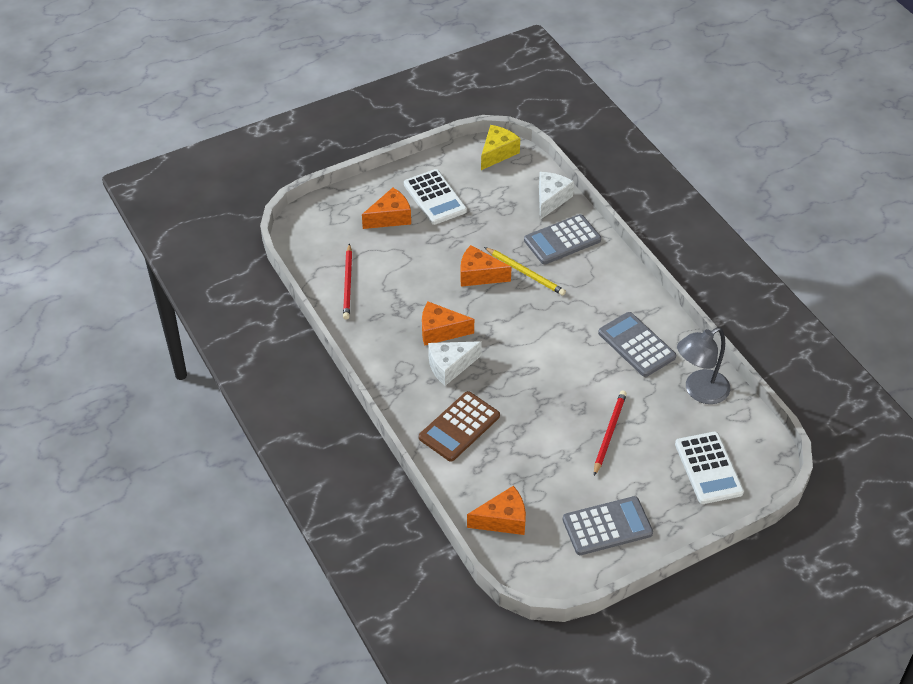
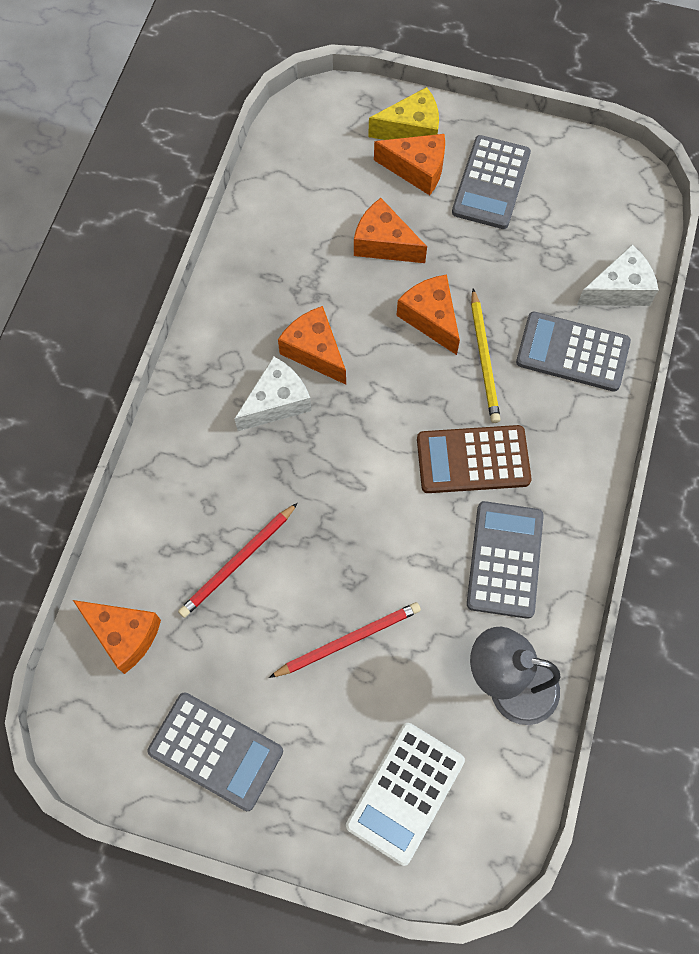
camera: 45 degrees right, 20 degrees up
(348, 283) = (287, 214): red pencil -> red pencil (238, 561)
(415, 260) = (384, 243): none -> orange cheese
(435, 198) = (491, 183): white calculator -> grey calculator
(450, 366) = (276, 402): white cheese -> white cheese turned 120 degrees clockwise
(459, 427) = (205, 483): brown calculator -> brown calculator (473, 460)
(497, 153) = (624, 181): yellow cheese -> yellow cheese (411, 130)

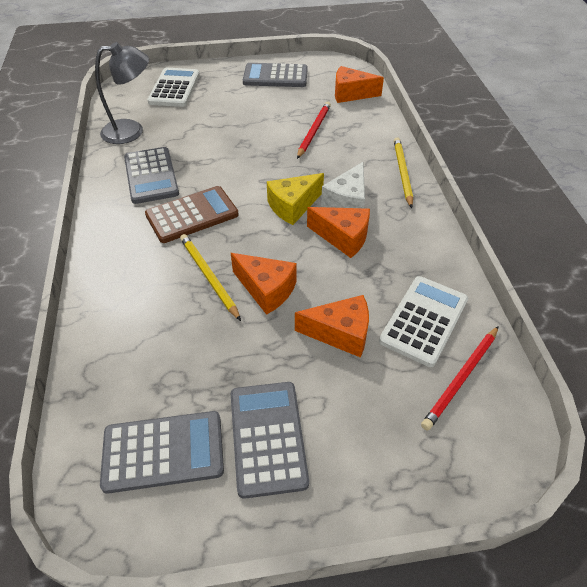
camera: 155 degrees right, 20 degrees down
(177, 422) = (402, 173): none -> yellow pencil
(299, 225) = (424, 320): none -> white calculator
(347, 640) = (232, 122): red pencil -> red pencil (461, 378)
(411, 130) = (386, 466): yellow cheese -> yellow cheese (293, 206)
(417, 169) = (353, 420): orange cheese -> none
(572, 352) = (133, 307): grey calculator -> grey calculator (163, 452)
(619, 289) = (99, 375): white cheese -> none

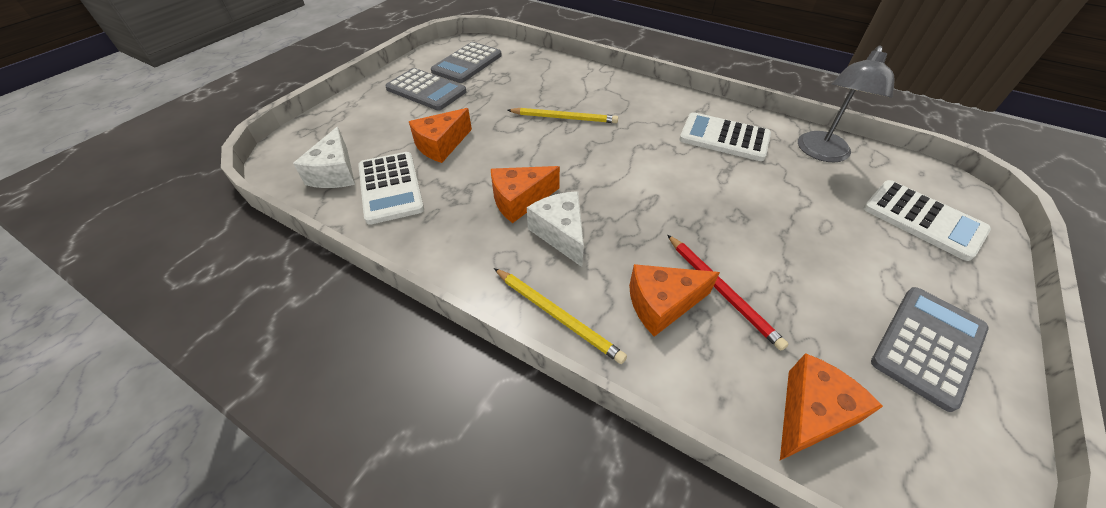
camera: 130 degrees right, 0 degrees up
(151, 176) = (724, 138): grey calculator -> white calculator
(192, 215) = (643, 137): brown calculator -> none
(266, 290) = (520, 135): orange cheese -> orange cheese (662, 304)
(293, 206) = (595, 194): yellow cheese -> none
(461, 378) = (335, 173): red pencil -> white cheese

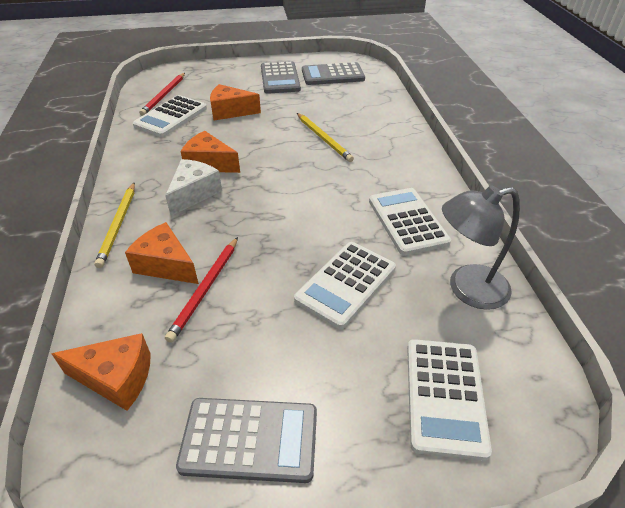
camera: 50 degrees right, 5 degrees down
(335, 173) = (164, 95): white cheese -> red pencil
(776, 205) = (346, 284): none -> white calculator

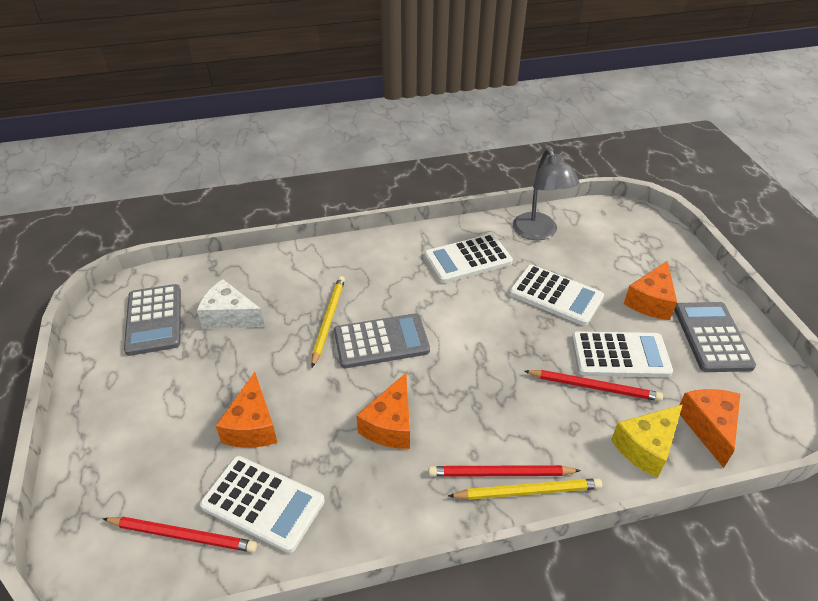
camera: 95 degrees left, 0 degrees up
(120, 312) = (646, 447): none -> yellow cheese
(141, 213) = (501, 473): none -> red pencil
(166, 265) = (575, 426): orange cheese -> orange cheese (650, 301)
(194, 193) = (454, 427): white cheese -> white cheese (230, 316)
(280, 78) = (151, 379): grey calculator -> grey calculator (381, 341)
(323, 138) = (328, 320): yellow pencil -> yellow pencil turned 45 degrees counterclockwise
(445, 396) = (635, 249): white calculator -> white calculator (620, 355)

